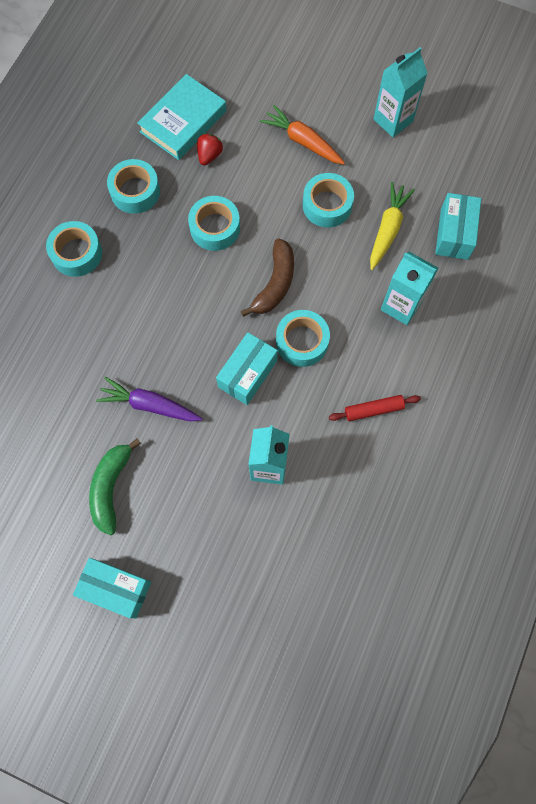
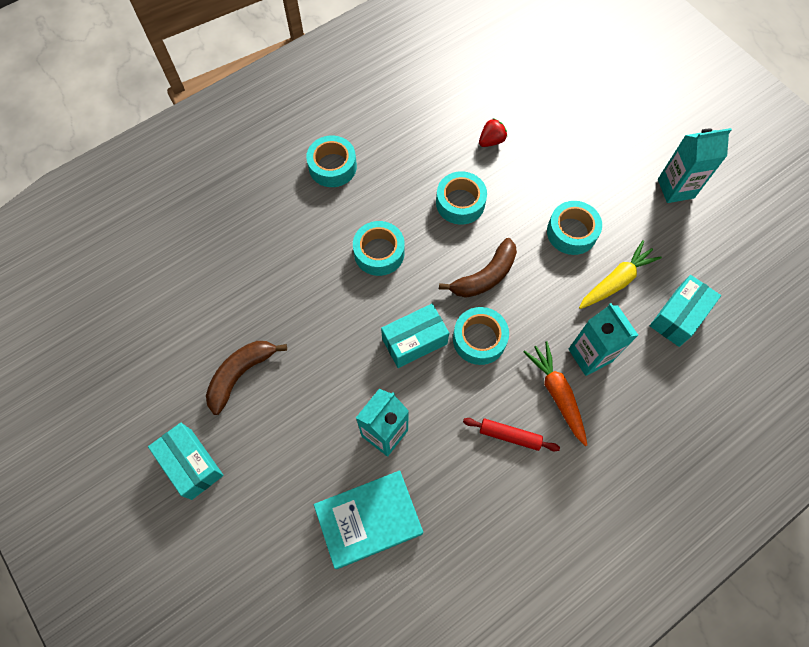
camera: 30 degrees right, 5 degrees down
(111, 487) = (241, 374): green banana -> brown banana
(135, 191) = (411, 140): turquoise tape -> turquoise tape (379, 252)
(150, 405) = (315, 322): purple carrot -> none
(183, 121) = (485, 103): turquoise book -> turquoise book (369, 520)
(303, 141) = (581, 168): orange carrot -> orange carrot (557, 394)

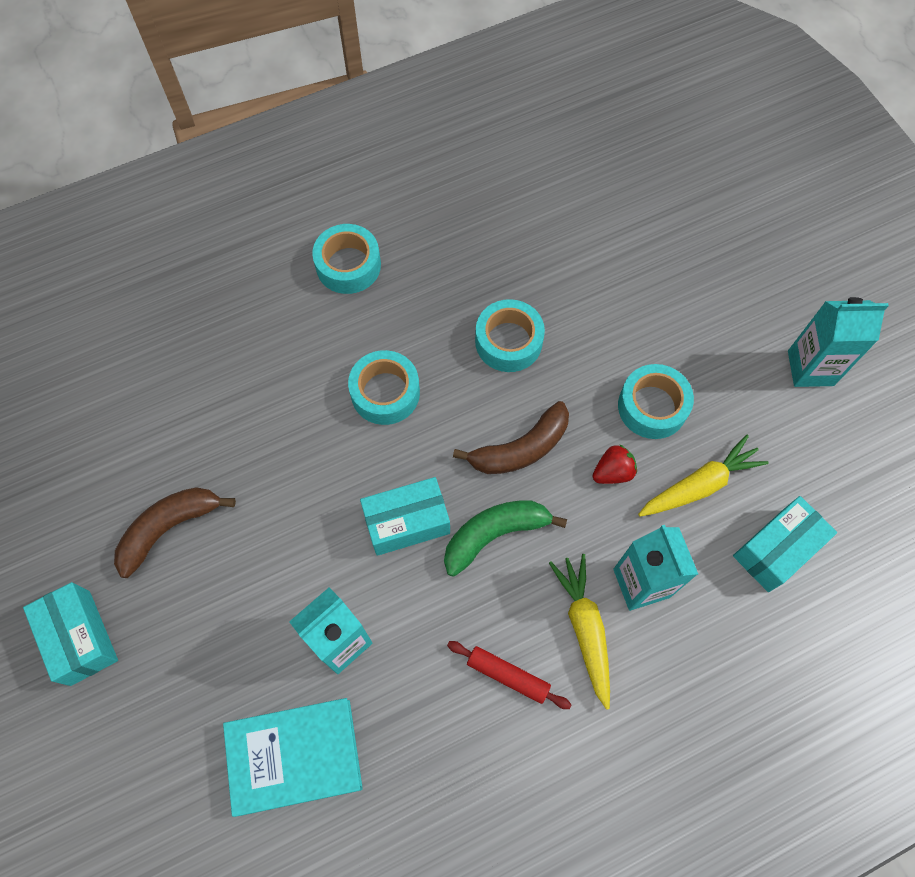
camera: 10 degrees right, 0 degrees up
(479, 339) = (494, 534): turquoise tape -> green banana
(491, 141) = (569, 262): red strawberry -> red strawberry (613, 472)
(557, 394) = (584, 629): orange carrot -> yellow carrot

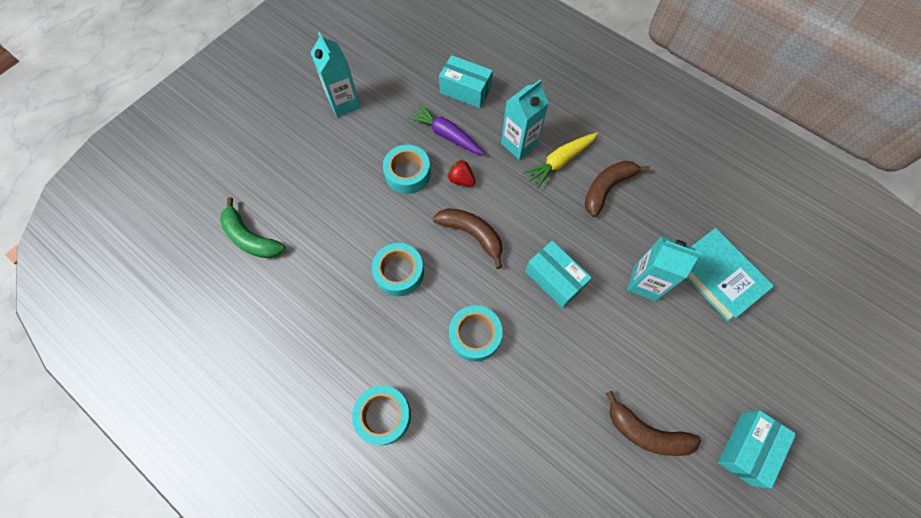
camera: 115 degrees left, 0 degrees up
(494, 534) = (534, 227): green banana -> green banana (251, 238)
(508, 675) = (607, 188): red rolling pin -> brown banana
(699, 485) = (446, 135): yellow carrot -> purple carrot

